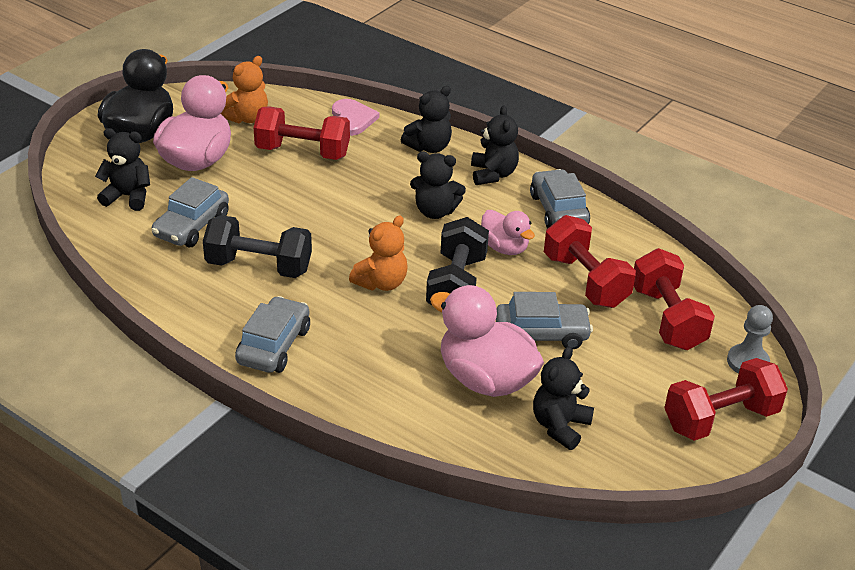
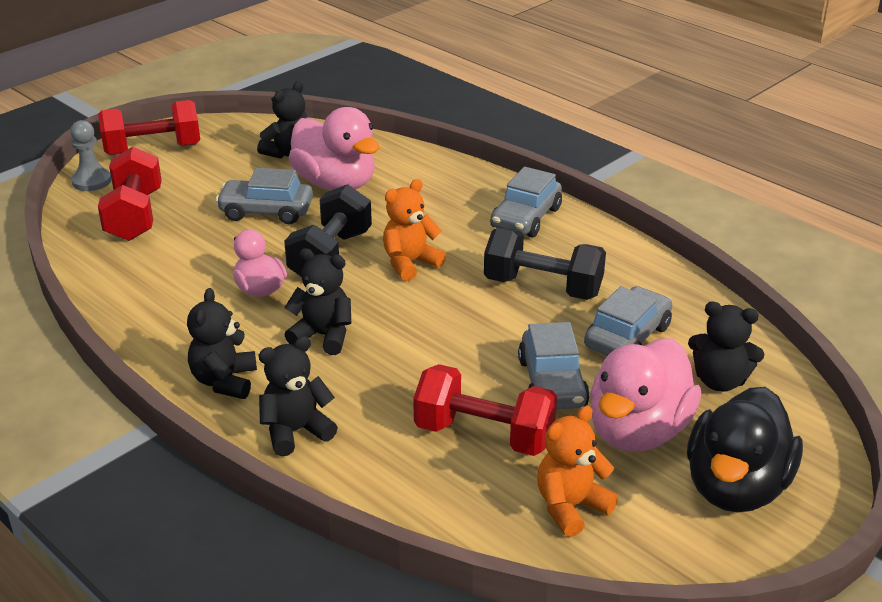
camera: 170 degrees left, 5 degrees down
(352, 119) = (399, 492): pink heart -> none
(558, 210) = (169, 328): grey car -> grey car (552, 383)
(585, 281) = (191, 252): red dumbbell -> none

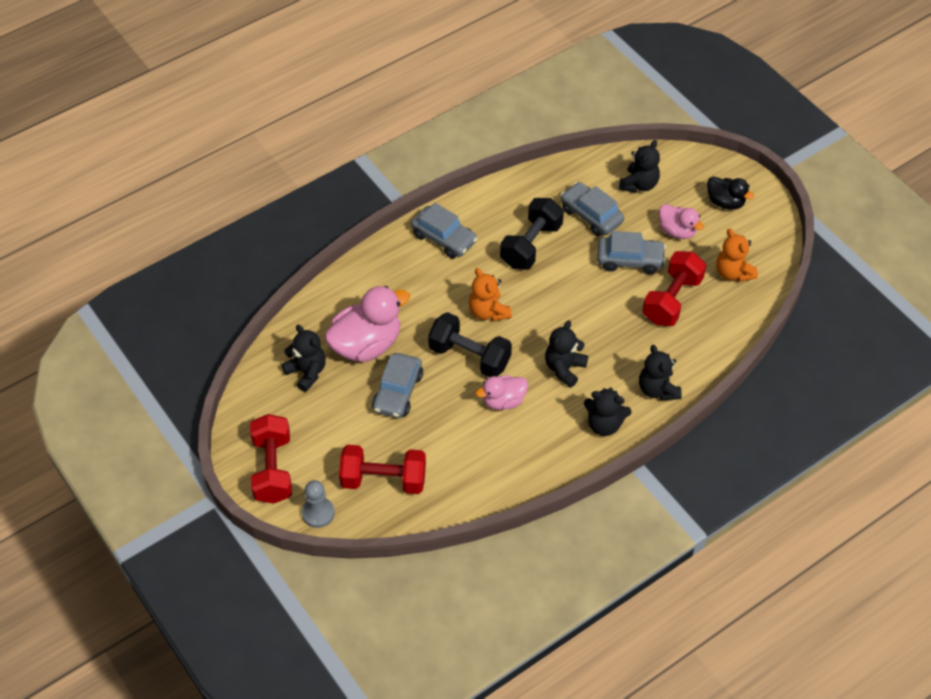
camera: 80 degrees left, 20 degrees up
(638, 431) = (677, 231): pink duck -> pink duck, size x0.57
(736, 487) = (725, 202): black duck -> black duck, size x0.57

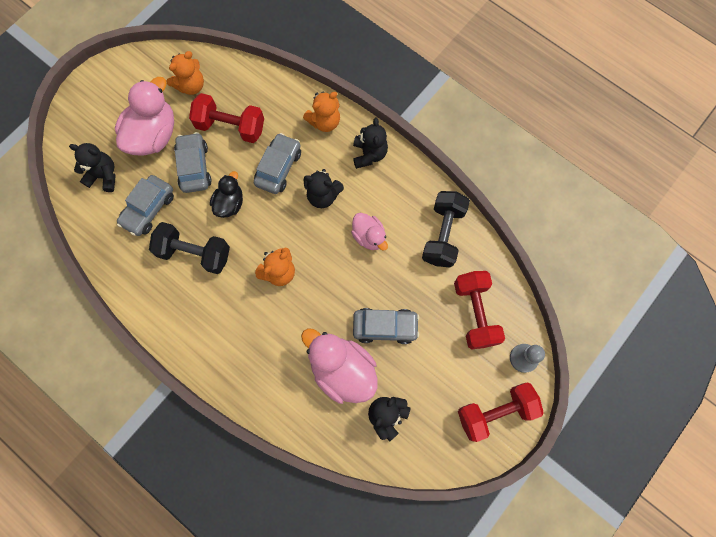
camera: 105 degrees left, 20 degrees up
(444, 238) = (202, 334): grey car -> grey car (278, 168)
(469, 356) = (331, 275): black dumbbell -> black dumbbell (443, 234)
(657, 389) = (324, 121): black teddy bear -> orange teddy bear
(677, 231) = (153, 135): pink duck -> pink duck, size x1.75
(725, 202) = (113, 103): black duck -> black duck (230, 203)

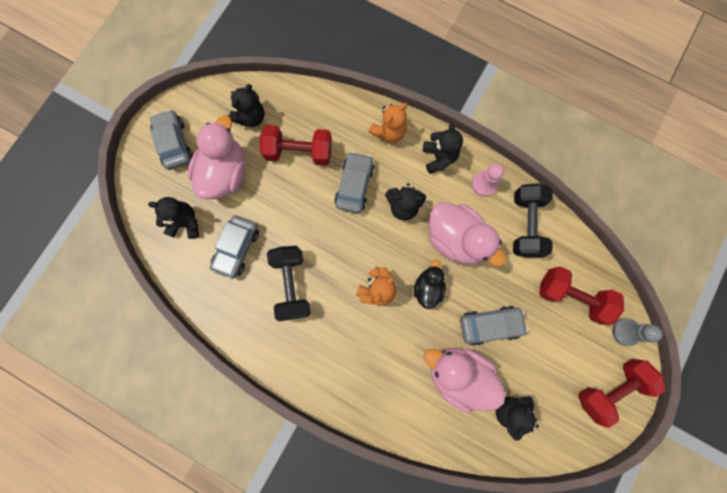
camera: 10 degrees left, 5 degrees up
(191, 85) = (251, 117): orange teddy bear -> black teddy bear
(194, 167) = (272, 198): grey car -> grey car (174, 144)
(194, 253) = (292, 285): black dumbbell -> black dumbbell turned 75 degrees clockwise
(230, 203) = (315, 229): black duck -> black duck (428, 288)
(369, 236) = (456, 239): pink duck -> pink duck, size x1.75
(409, 187) = (484, 184): none -> pink pawn
(475, 313) = (571, 296): red dumbbell -> red dumbbell turned 45 degrees counterclockwise

